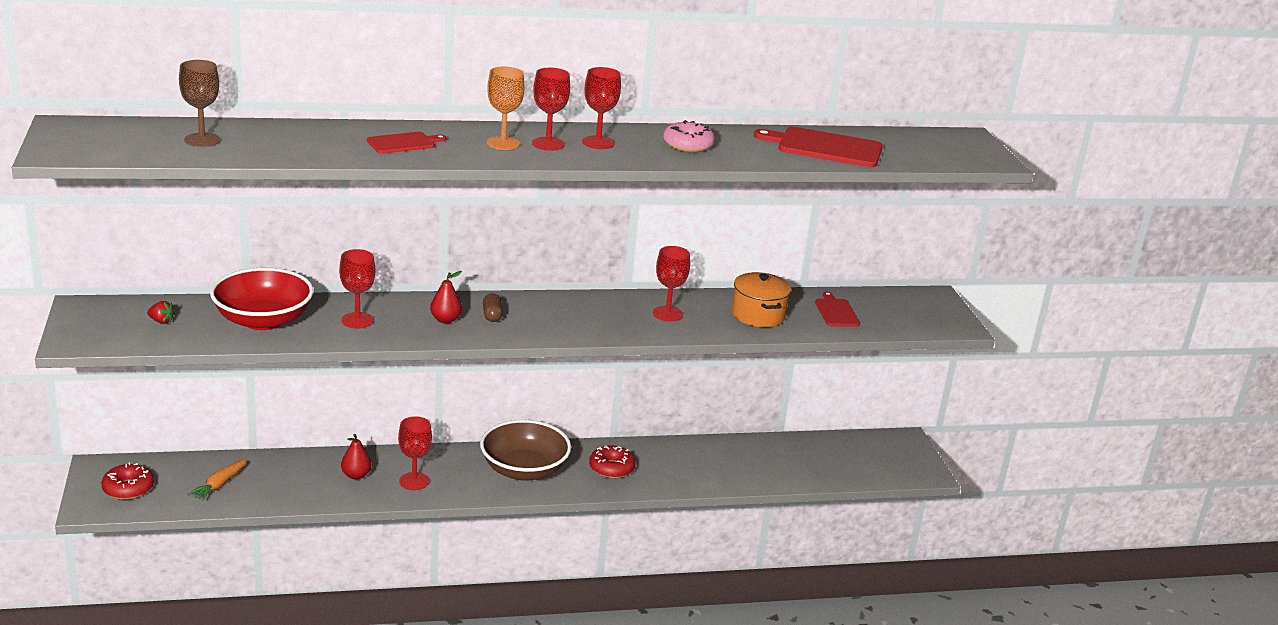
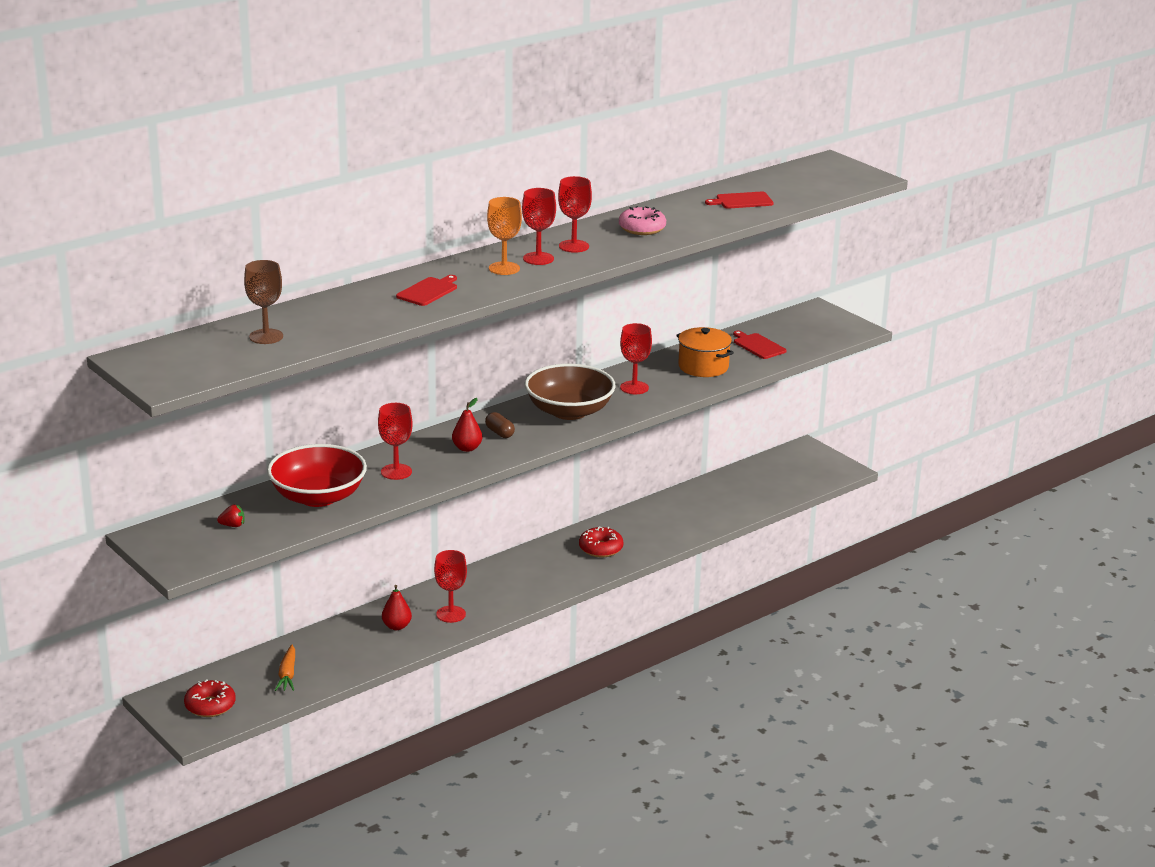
camera: 25 degrees left, 0 degrees up
(524, 470) = (531, 574): brown bowl -> brown bowl (569, 411)
(825, 147) = (742, 201): red cutting board -> red cutting board, size x0.58

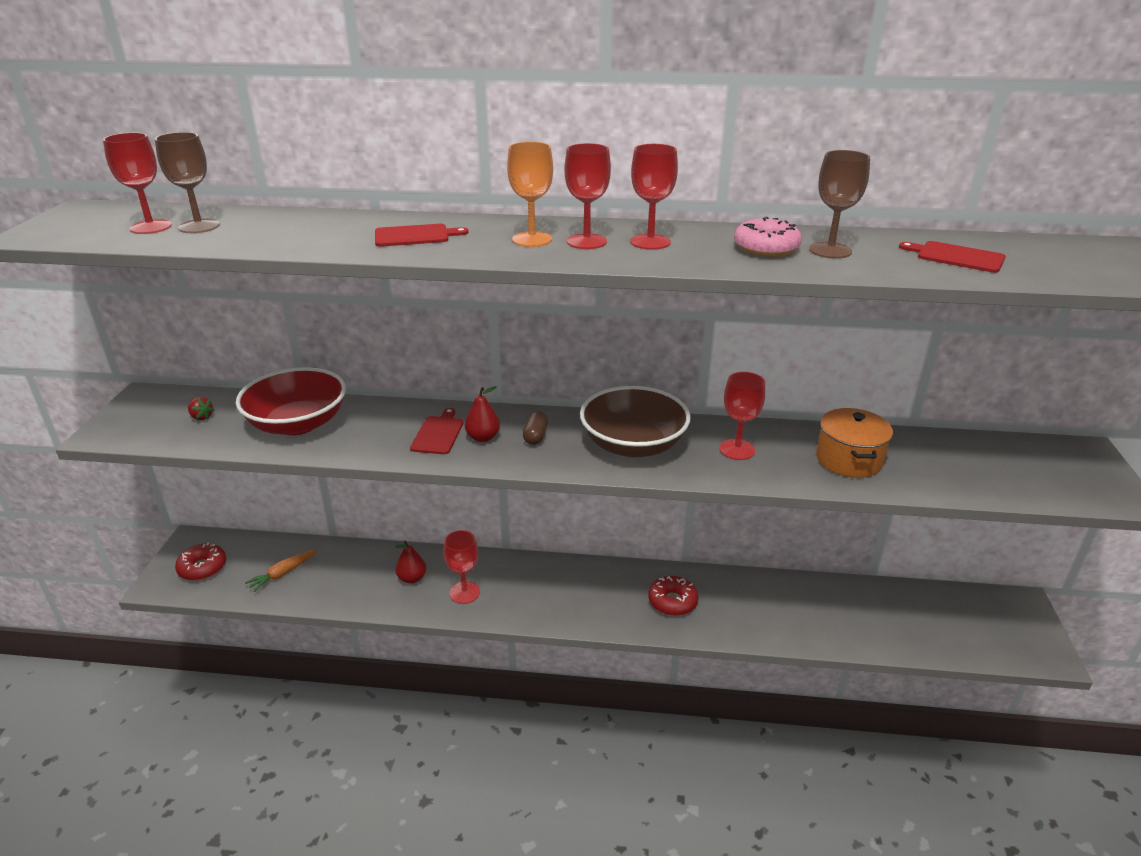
camera: 45 degrees right, 5 degrees up
(396, 472) = (391, 431): red goblet -> red goblet (150, 227)
(676, 218) = (830, 250): none -> brown goblet
(758, 346) = (951, 463): red cutting board -> red cutting board (438, 434)

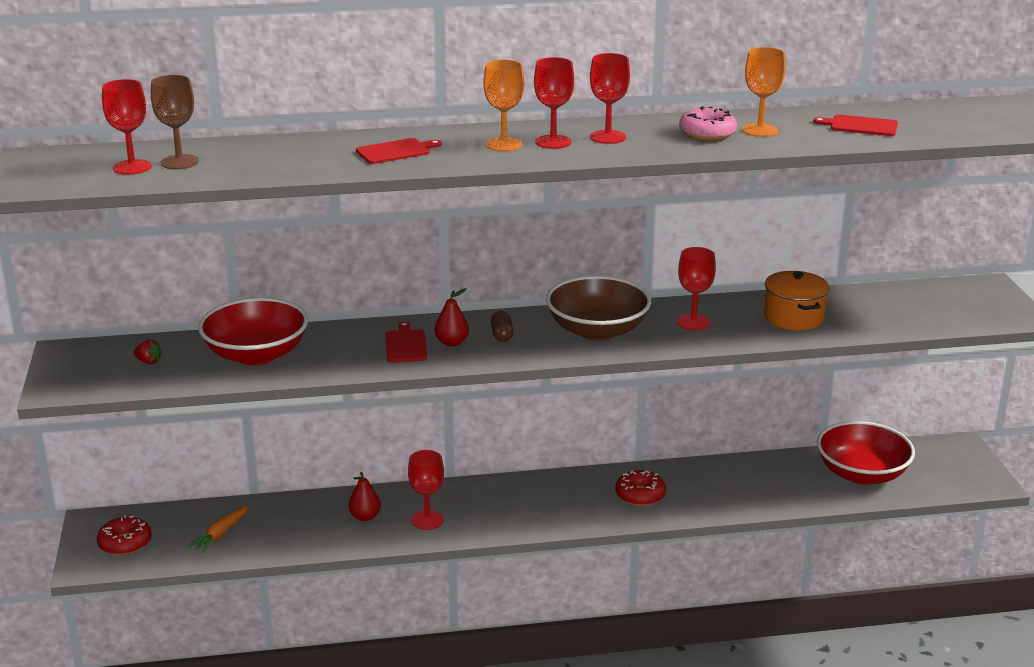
camera: 15 degrees left, 5 degrees down
(830, 250) = (760, 130): brown goblet -> orange goblet
(906, 617) = (862, 474): none -> red bowl

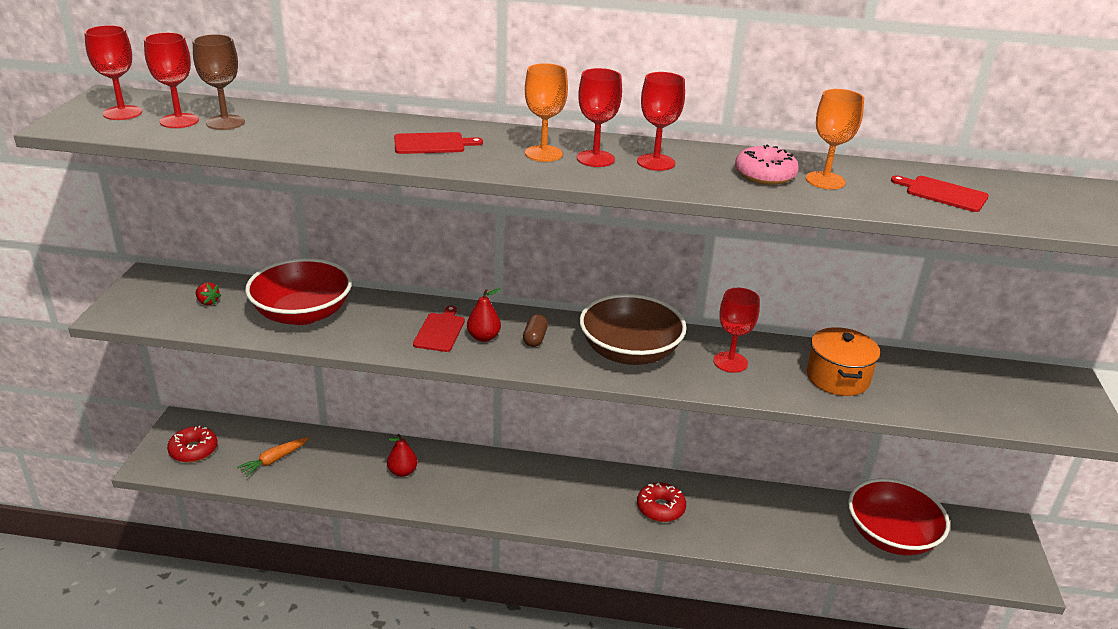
camera: 15 degrees right, 5 degrees up
(427, 520) = (454, 488): red goblet -> red goblet (122, 113)

